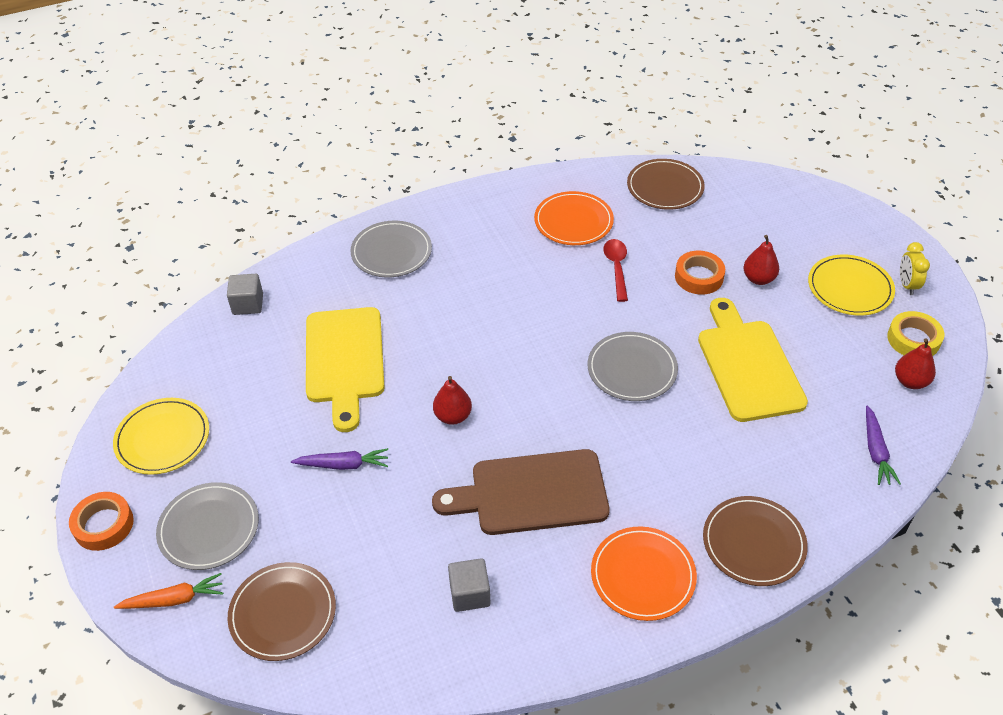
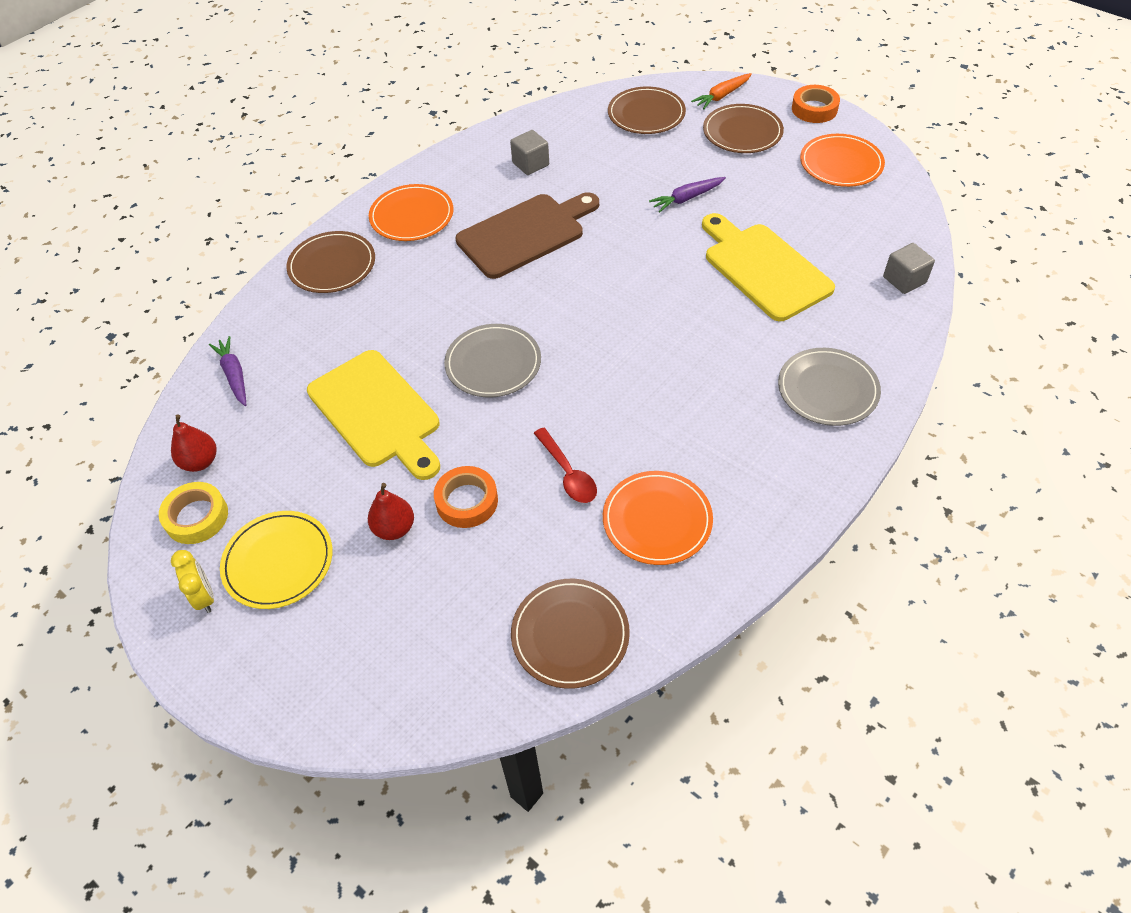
camera: 155 degrees right, 5 degrees up
(162, 438) = (841, 164): yellow plate -> orange plate
(209, 528) = (742, 132): grey plate -> brown plate
(453, 416) = (630, 262): red pear -> none

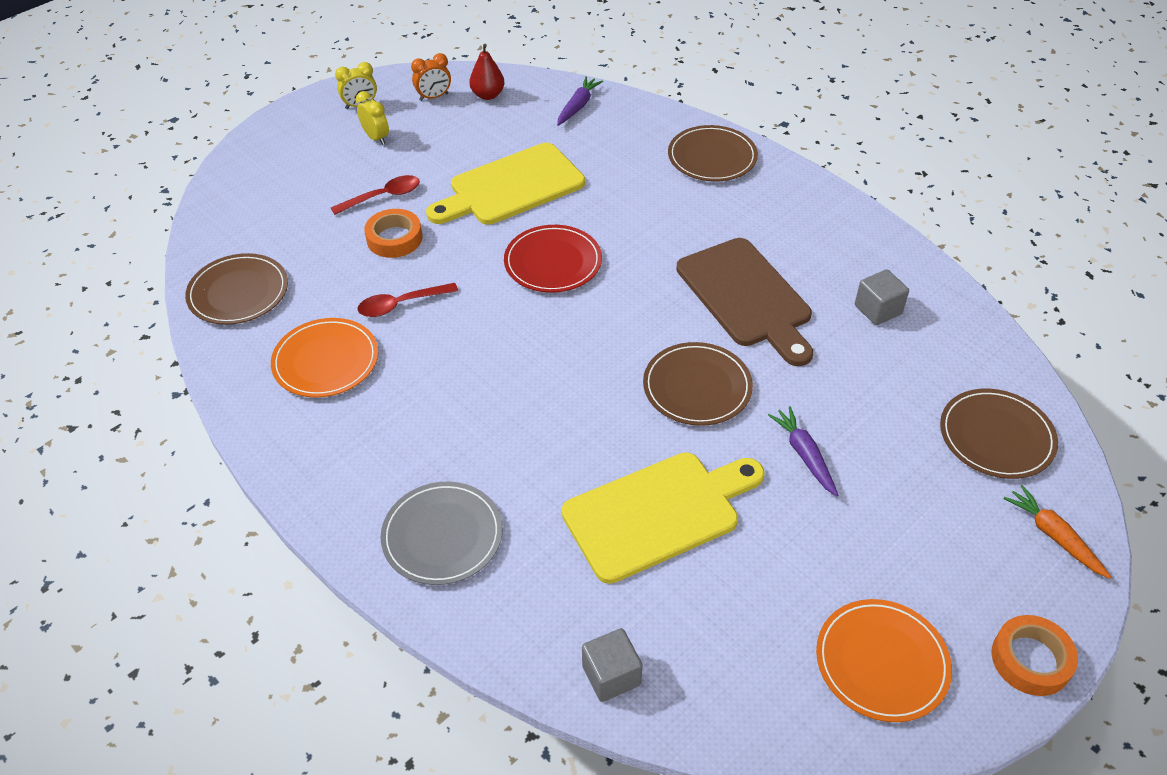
camera: 95 degrees right, 5 degrees down
(196, 517) = (434, 97): yellow tape -> orange clock
(234, 375) = (578, 106): purple carrot -> purple carrot turned 45 degrees counterclockwise
(278, 561) = (376, 138): yellow plate -> yellow clock
(394, 528) = (383, 197): red pear -> red spoon
(412, 216) = (784, 210): orange plate -> none
(493, 363) = (553, 262): grey plate -> red plate
(742, 132) = (959, 545): brown plate -> brown plate (697, 387)

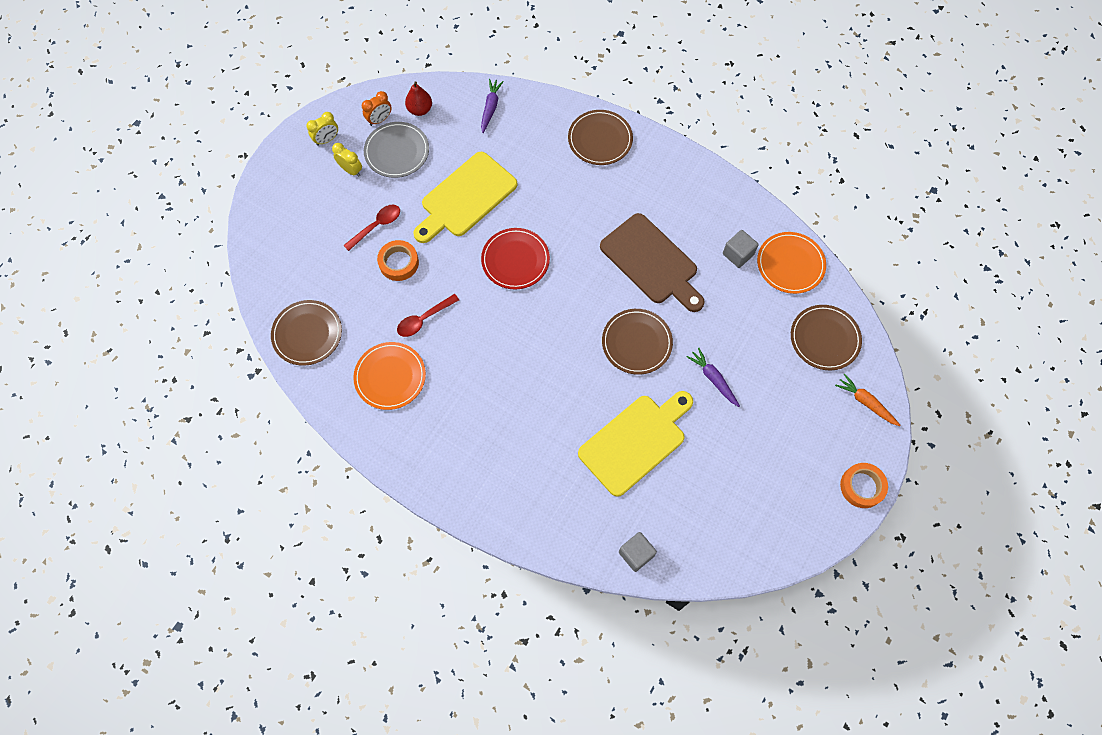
camera: 15 degrees left, 20 degrees up
(442, 535) = (511, 488): grey plate -> grey plate (397, 151)
(881, 662) = (782, 508): orange plate -> orange plate (790, 264)

